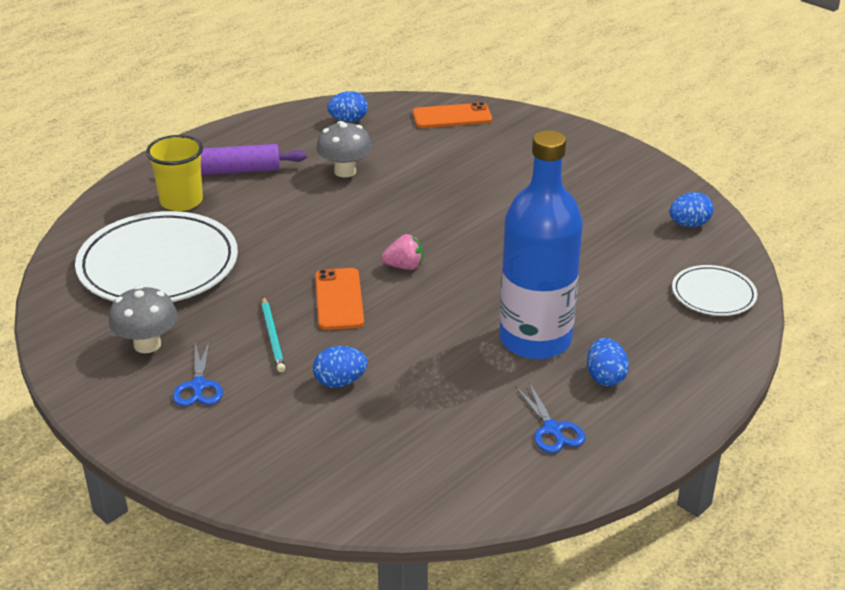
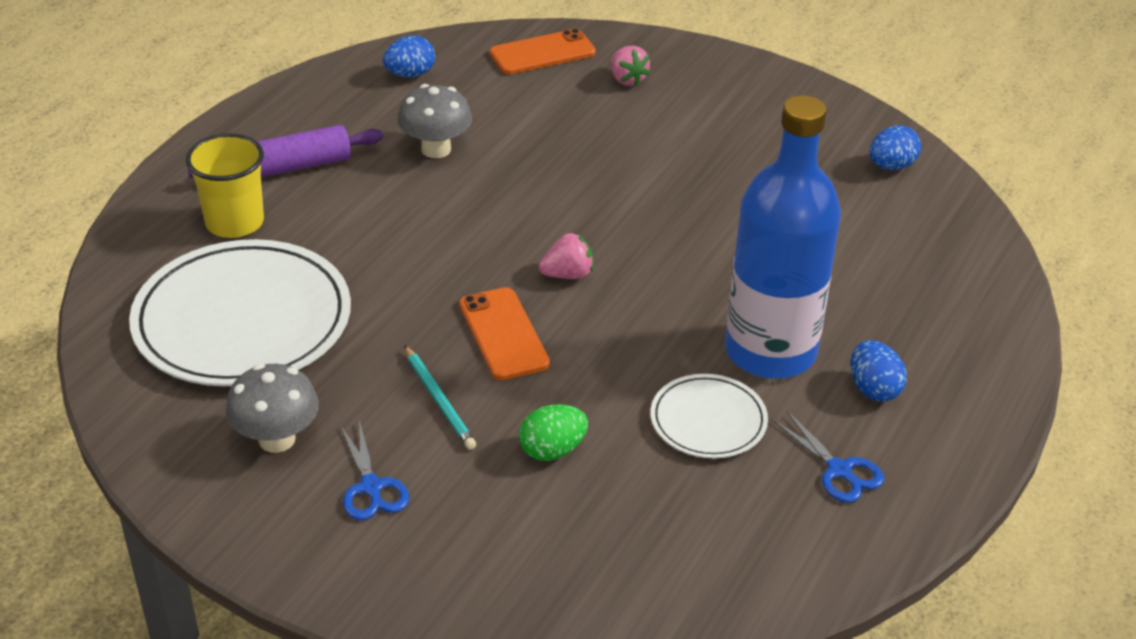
camera: 15 degrees left, 5 degrees up
(340, 382) = (552, 450): blue egg -> green egg
(508, 141) = (627, 79): none -> pink strawberry
(713, 294) = (956, 257): white plate -> white plate (708, 420)

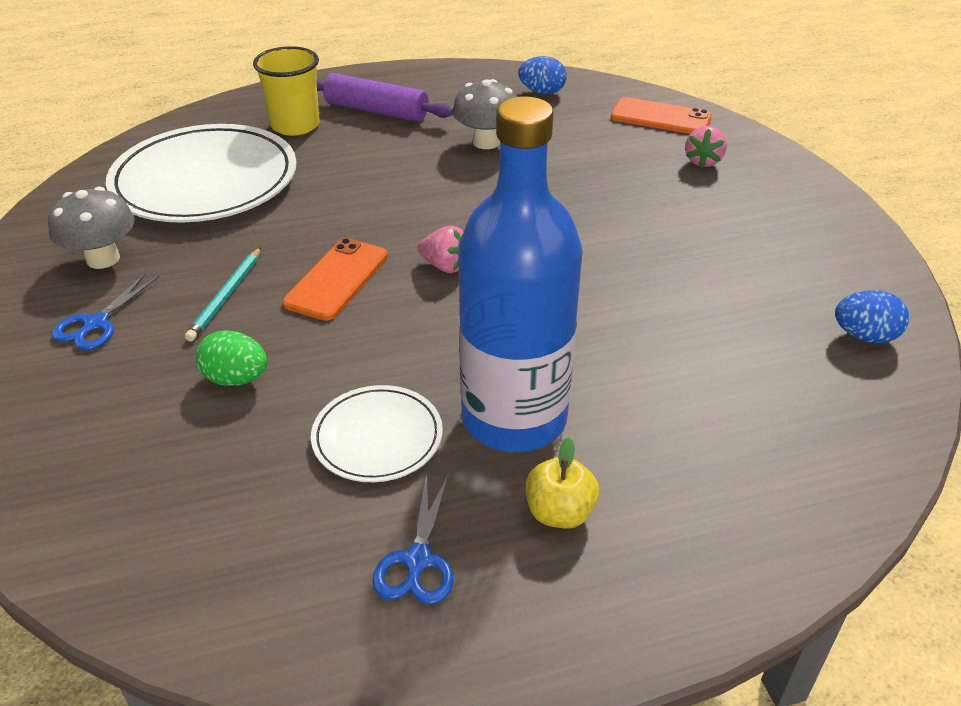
camera: 45 degrees right, 0 degrees up
(873, 389) = (559, 513): blue egg -> yellow apple

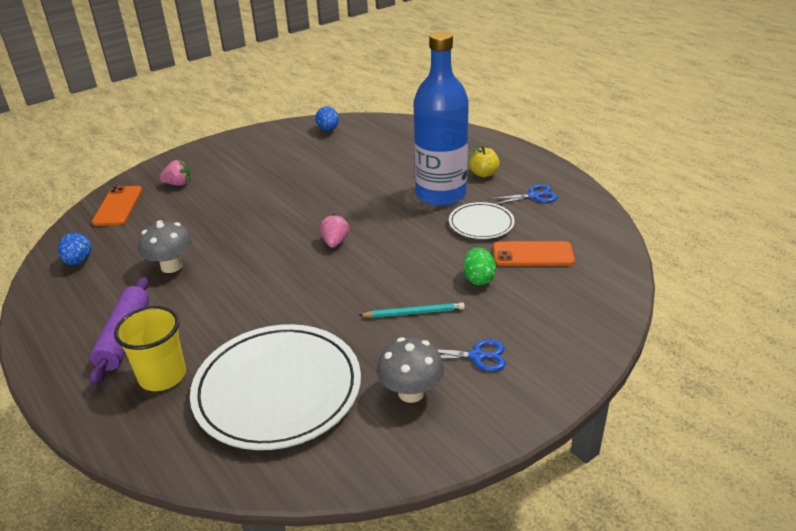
camera: 110 degrees left, 5 degrees down
(337, 279) = (370, 276): orange phone -> orange phone (533, 254)

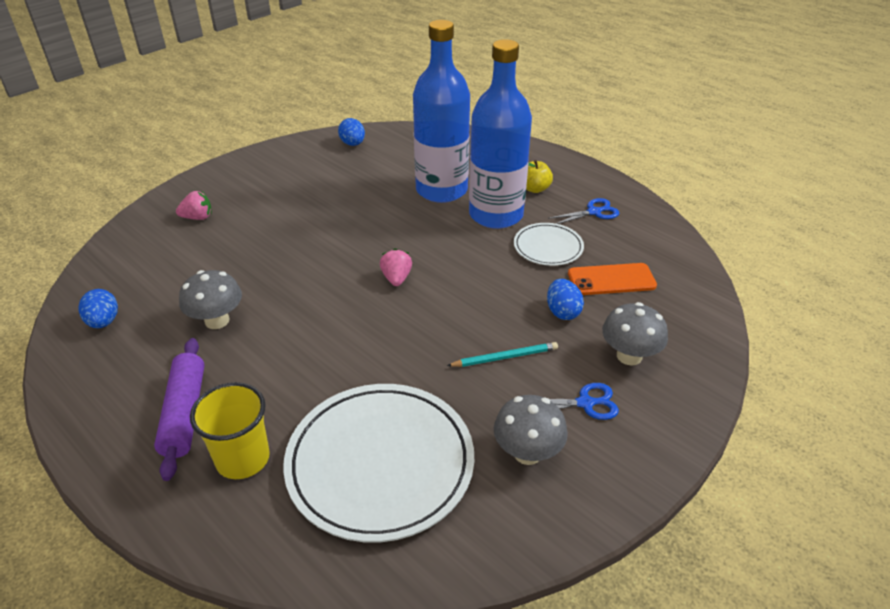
camera: 10 degrees left, 5 degrees up
(118, 206) = (133, 249): orange phone -> none
(397, 171) = (441, 190): none -> blue bottle
(478, 278) = (562, 312): green egg -> blue egg
(530, 320) = (629, 356): none -> grey mushroom

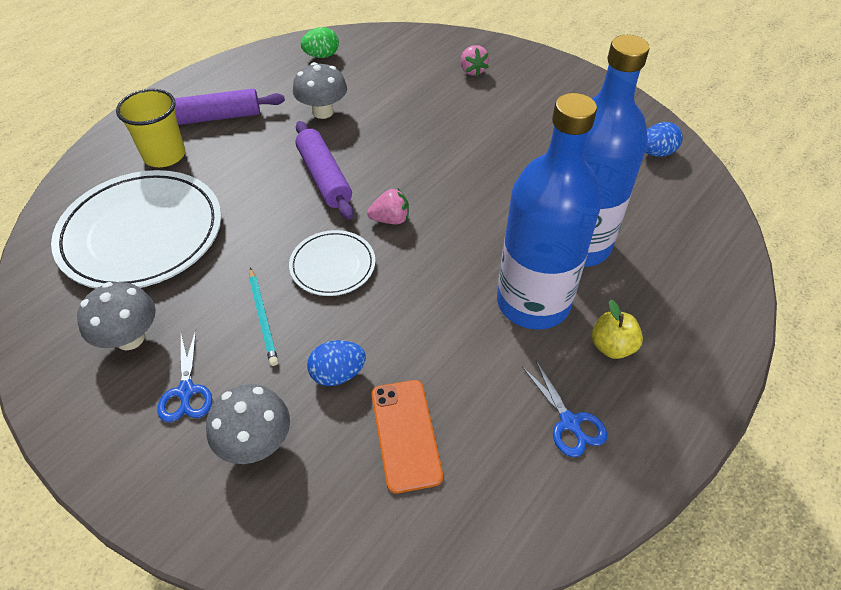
camera: 85 degrees right, 10 degrees up
(104, 322) = (321, 56): blue egg -> green egg
(327, 319) = (324, 177): none -> purple rolling pin
(548, 247) = (470, 361): white plate -> white plate (332, 265)

